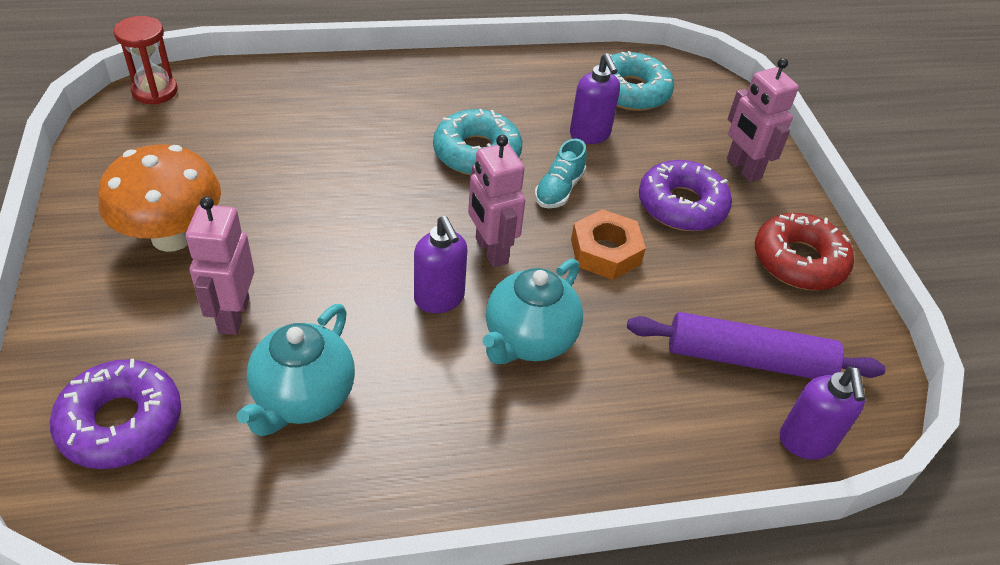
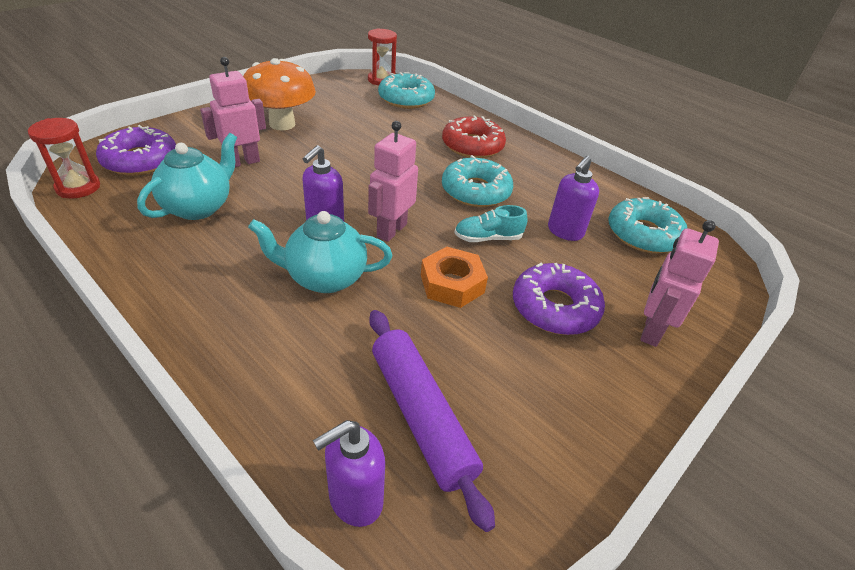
camera: 55 degrees right, 5 degrees down
(131, 517) = (78, 187): none -> red hourglass
(230, 97) = (406, 99): none -> turquoise donut
(303, 397) = (199, 207): turquoise teapot -> turquoise teapot turned 135 degrees clockwise
(799, 261) = (584, 412): red donut -> red donut (472, 146)

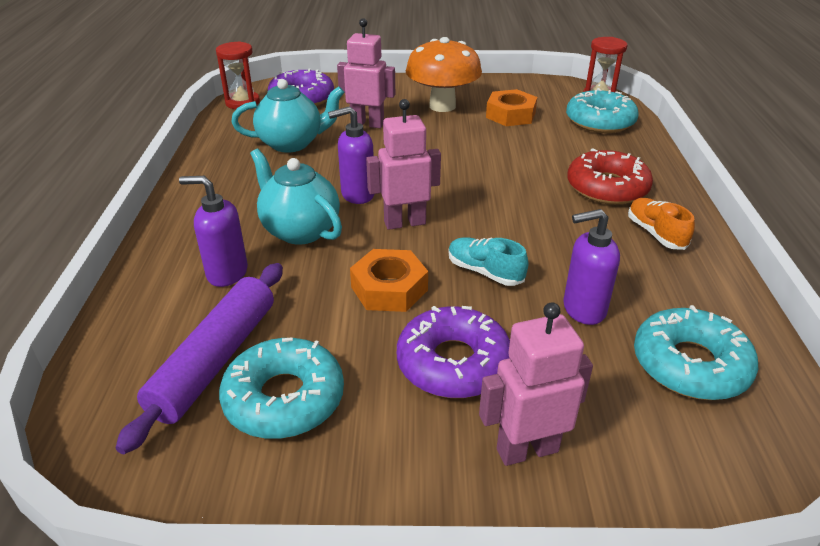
camera: 50 degrees right, 5 degrees down
(343, 114) = (510, 115): none -> orange nut
(355, 499) = (102, 375): purple soap dispenser -> purple soap dispenser (226, 273)
(475, 191) = (540, 228): turquoise donut -> turquoise donut (284, 398)
(534, 165) = (655, 233): none -> orange shoe

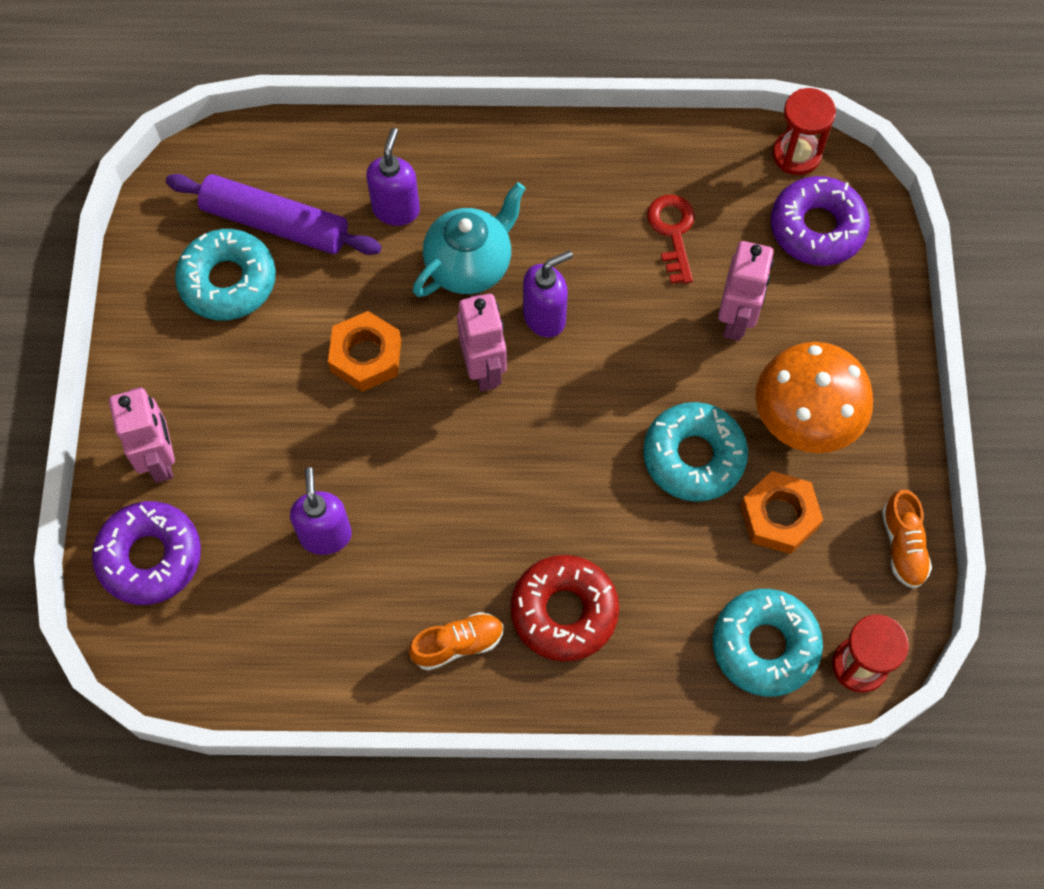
camera: 90 degrees right, 30 degrees up
(292, 143) = (673, 232): turquoise teapot -> red key
(357, 194) = (545, 317): purple soap dispenser -> purple soap dispenser turned 75 degrees clockwise
(453, 363) = (259, 410): purple donut -> purple donut (150, 557)
(484, 272) = (390, 447): turquoise shoe -> none
(520, 84) = (903, 546): none -> orange shoe
(690, 364) = (243, 615): turquoise donut -> turquoise donut (693, 457)

